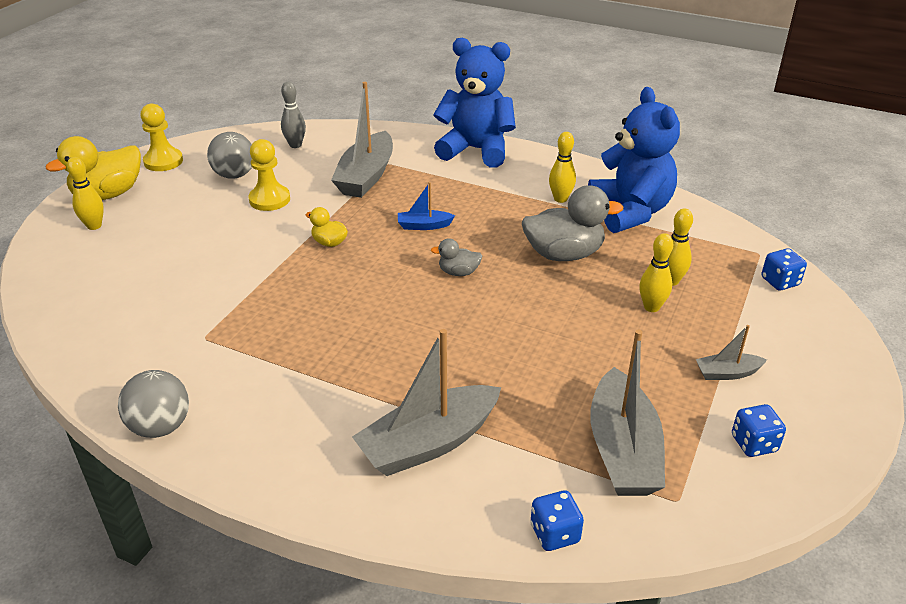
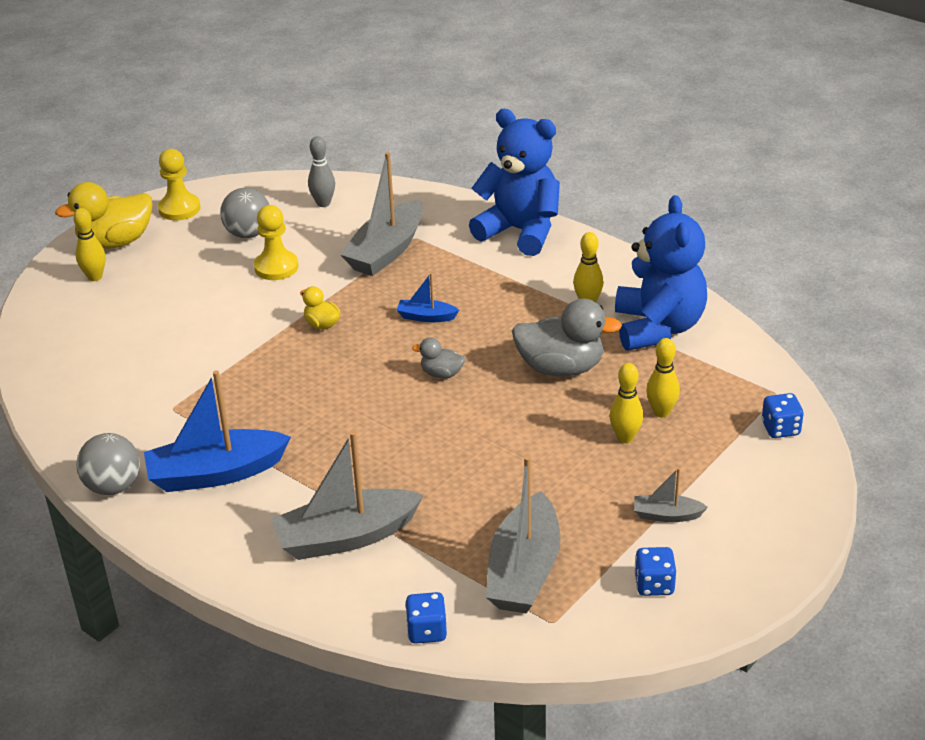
camera: 15 degrees right, 0 degrees up
(269, 396) = (216, 473): none -> blue boat

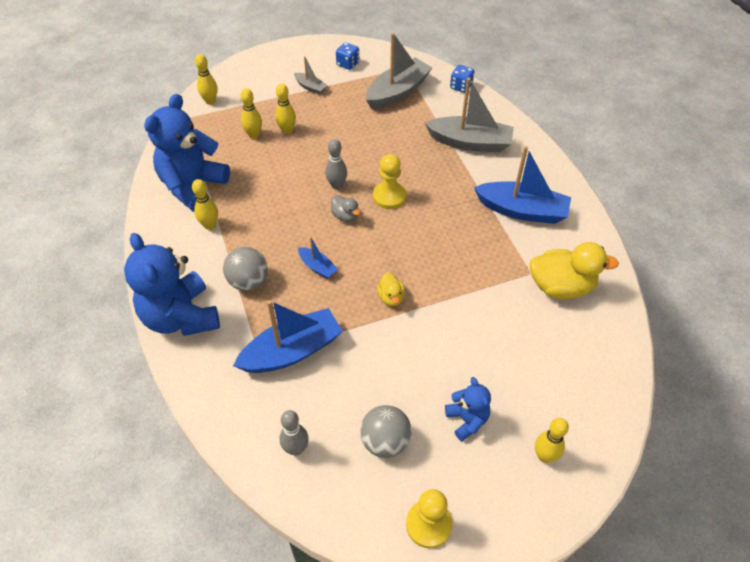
camera: 150 degrees left, 15 degrees up
(113, 486) = (588, 230): grey ball -> grey ball (248, 281)
(116, 242) = (510, 502): yellow duck -> yellow duck (561, 287)
(180, 271) = (467, 420): none -> blue teddy bear
(276, 267) = (387, 380): yellow pawn -> yellow pawn (389, 196)
(386, 251) = (292, 351): grey boat -> blue boat
(485, 401) = (337, 185): none -> grey bowling pin
(561, 368) = (275, 186): grey duck -> none
(780, 428) = (210, 101): blue dice -> yellow bowling pin

